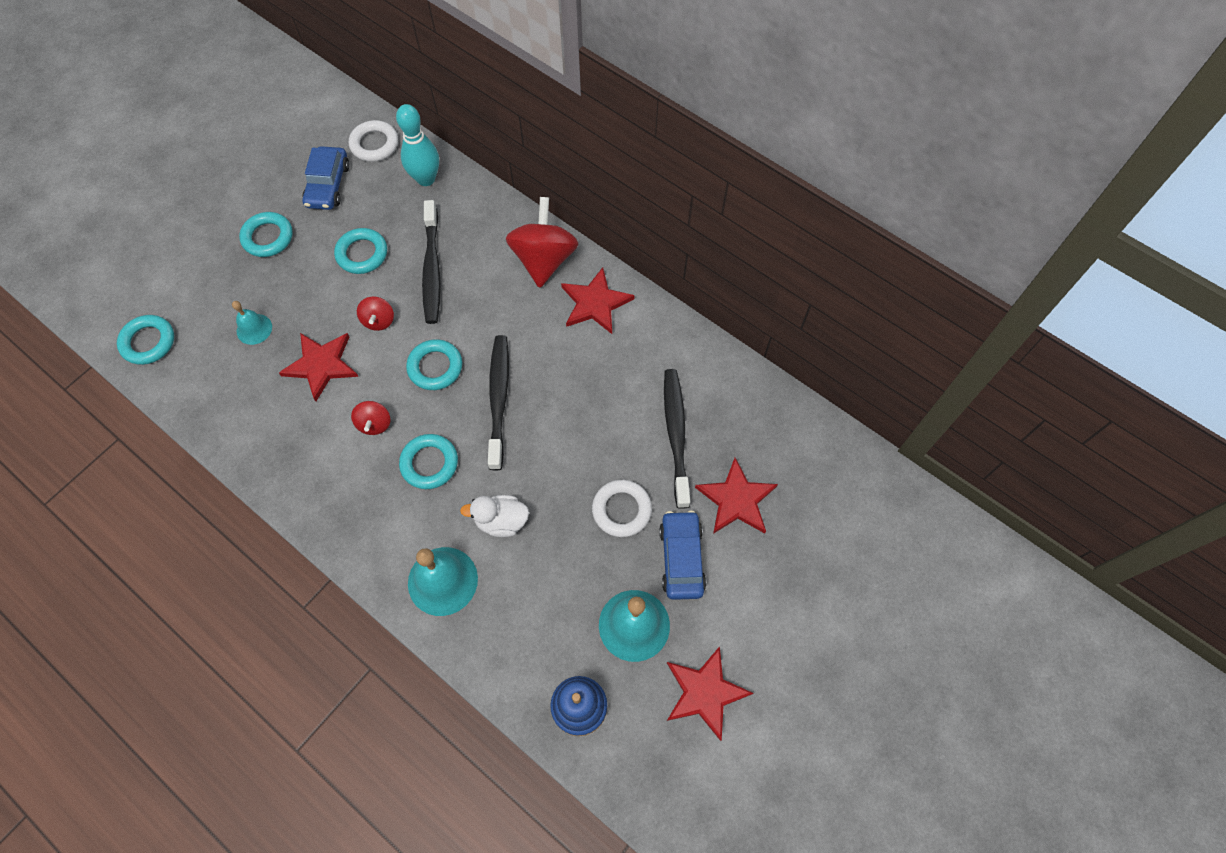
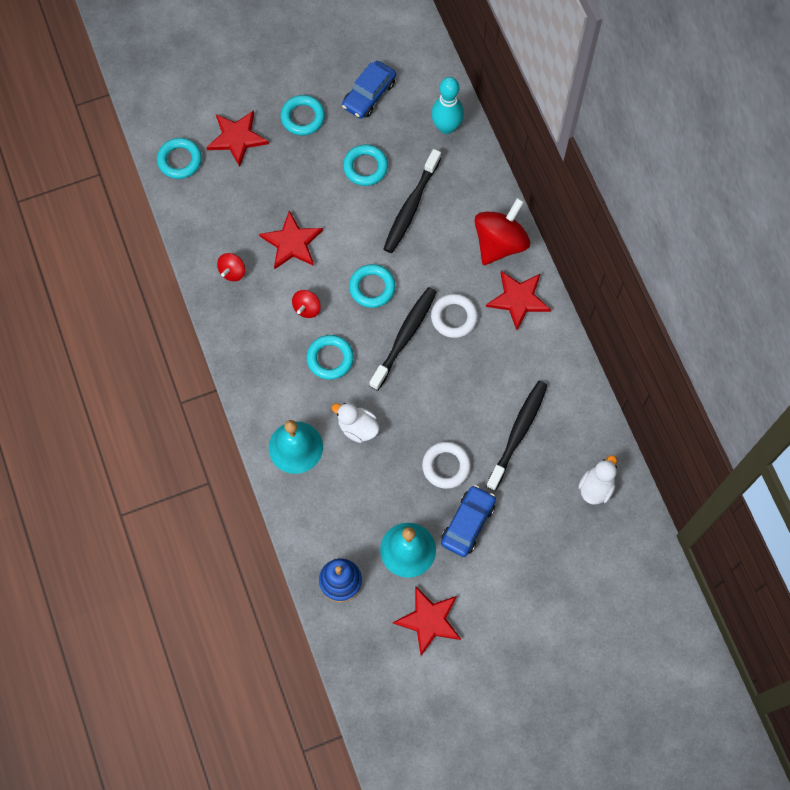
camera: 30 degrees right, 5 degrees up
(254, 329) = (258, 188): turquoise bell -> none
(374, 144) = (422, 76): white ring -> white ring (454, 317)
(379, 321) = (350, 229): red spinning top -> red spinning top (232, 272)
(736, 499) = (532, 504): red star -> red star (237, 138)
(789, 446) = (596, 487): none -> white duck

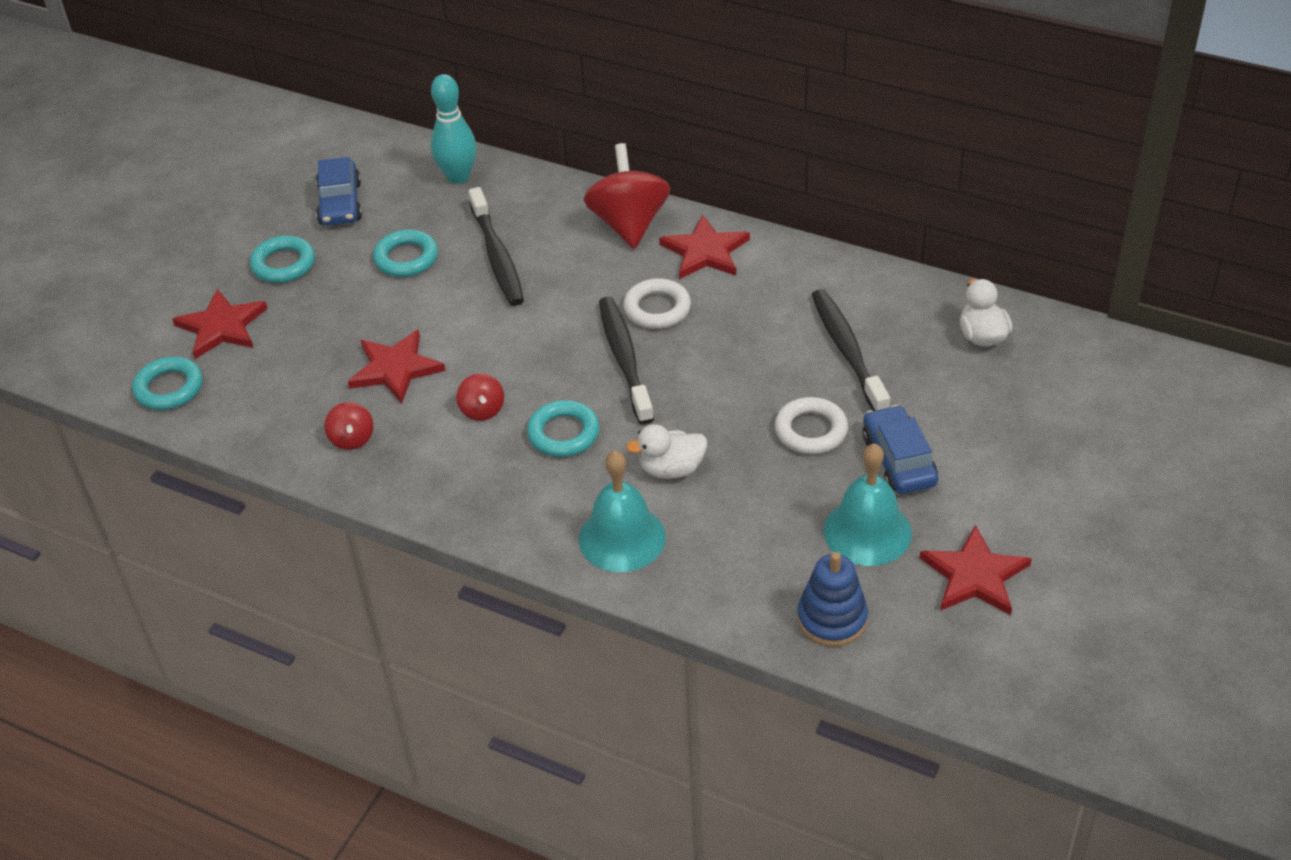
camera: 40 degrees left, 25 degrees down
(372, 288) = (536, 344): turquoise ring -> none

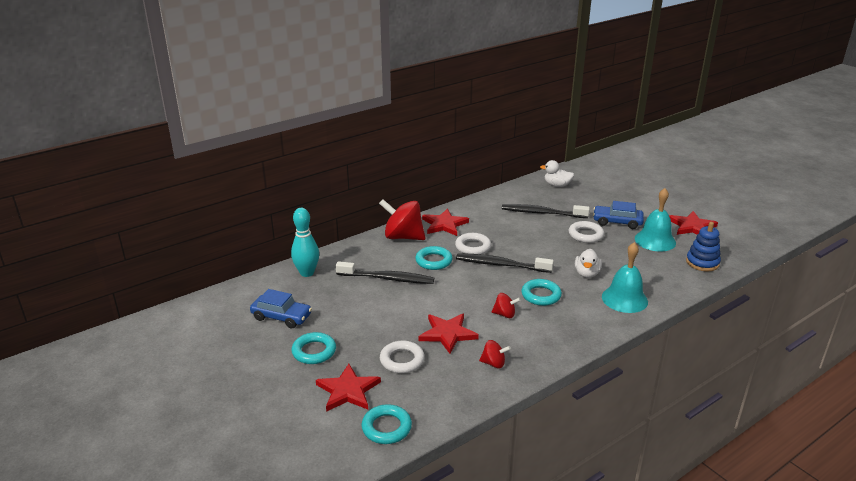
camera: 65 degrees left, 15 degrees down
(309, 348) = (402, 360): none -> white ring
(406, 258) = (357, 307): turquoise ring -> turquoise ring (433, 261)

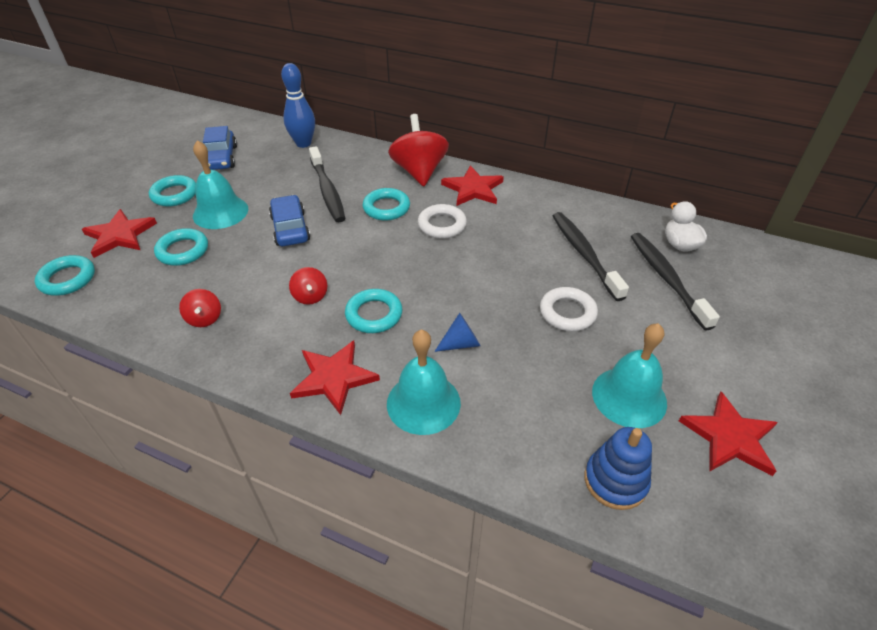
camera: 60 degrees right, 15 degrees up
(307, 273) = (303, 143): turquoise bowling pin -> blue bowling pin
(366, 332) = (220, 212): none -> turquoise bell
(402, 360) = (183, 251): white ring -> turquoise ring
(447, 334) = (246, 265): red star -> red star (334, 378)
(501, 265) = (419, 259): black toothbrush -> black toothbrush (666, 278)
(586, 274) = (461, 343): white duck -> blue cone
(617, 222) = (641, 336): blue car -> blue car (290, 228)

